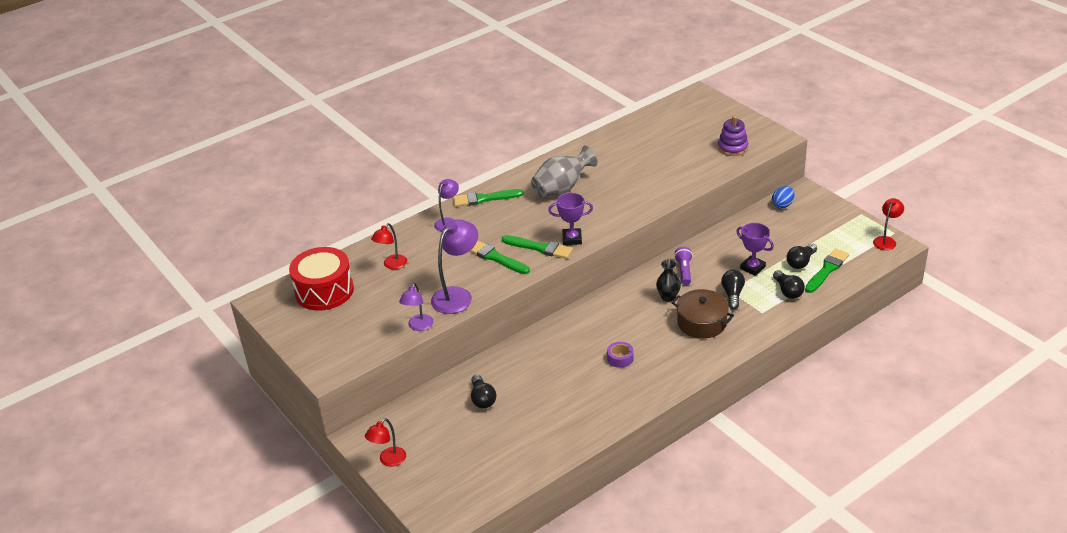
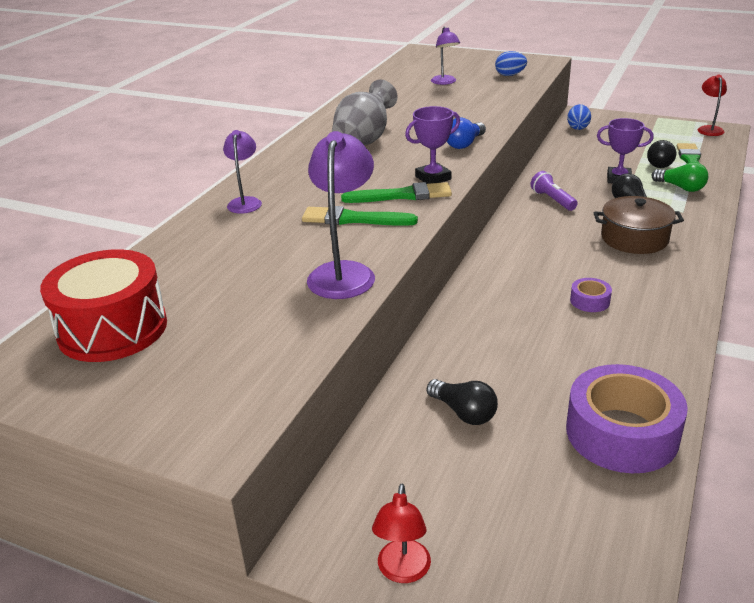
camera: 30 degrees left, 5 degrees down
(392, 265) = (204, 266): red lamp -> none
(418, 326) = (322, 327): purple lamp -> purple lamp (445, 82)
(484, 198) = (273, 170): green brush -> none
(549, 440) = (622, 433): none -> purple tape
(622, 214) = (464, 144): none -> blue light bulb
(668, 297) = (566, 226): black vase -> none
(732, 148) = (510, 75): purple stacking toy -> blue egg
(788, 291) = (681, 187): black light bulb -> green light bulb

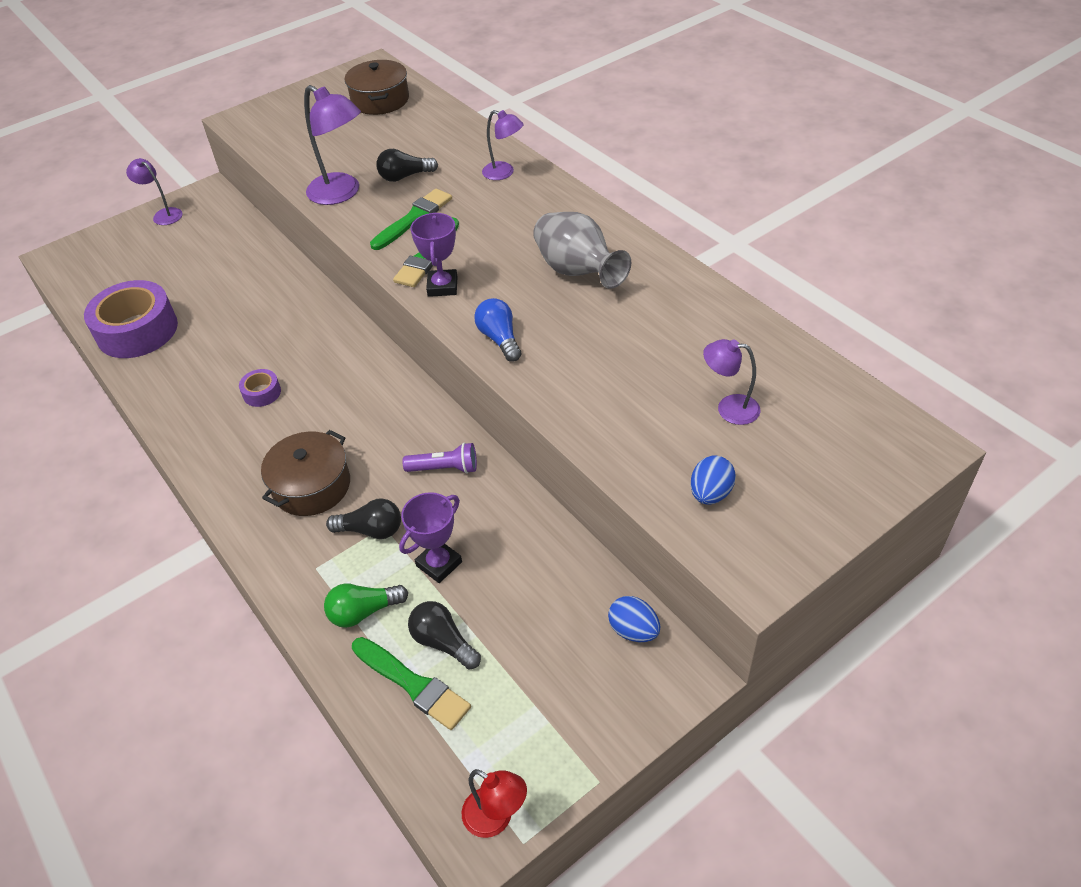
camera: 120 degrees right, 15 degrees up
(113, 329) = (380, 100): red drum -> brown pot
(403, 571) = (163, 214): red lamp -> purple lamp
(464, 413) = (231, 273): black light bulb -> black light bulb (404, 176)

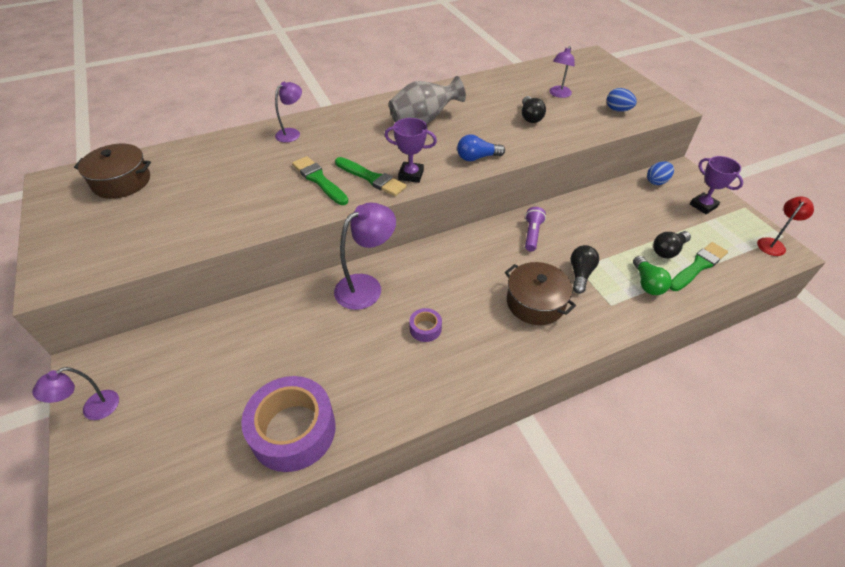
camera: 80 degrees left, 0 degrees up
(341, 193) = (254, 215): purple lamp -> purple lamp (366, 286)
(404, 176) = (257, 179): black light bulb -> black light bulb (530, 117)
(439, 564) = (610, 246): purple trophy -> purple trophy (703, 205)

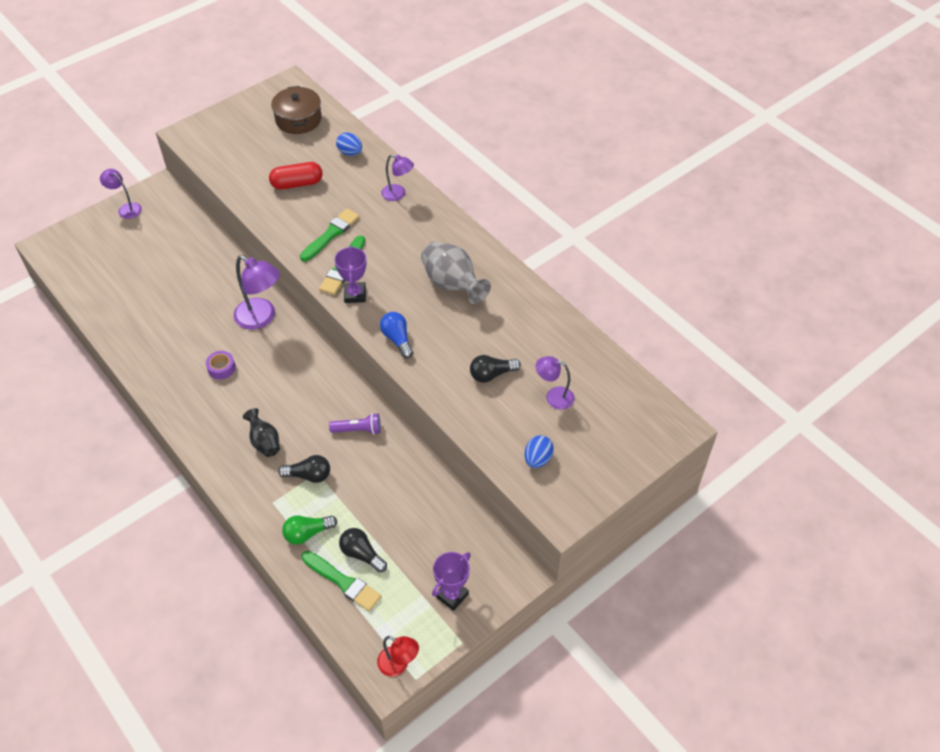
camera: 75 degrees right, 5 degrees up
(226, 194) = (297, 184): none -> red capsule
(293, 430) = (120, 313): purple tape -> none
(535, 302) = (264, 442): brown pot -> black vase
(656, 182) = (486, 546): blue egg -> blue egg (350, 153)

